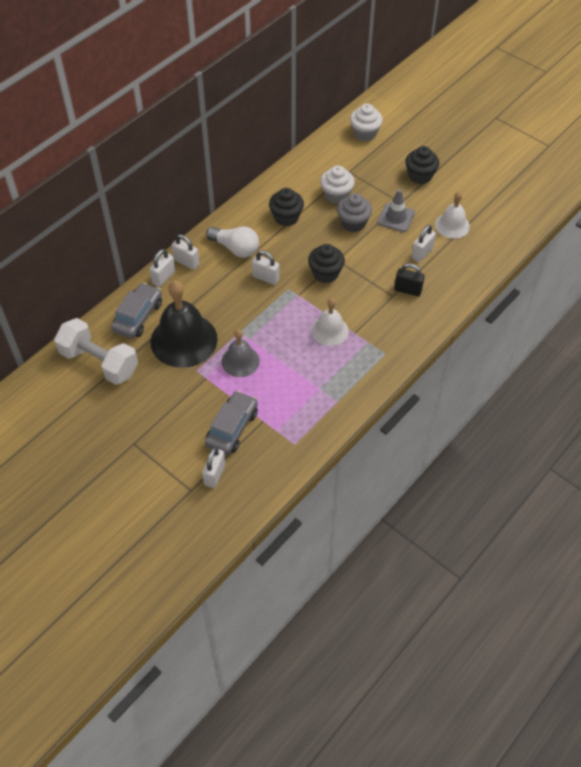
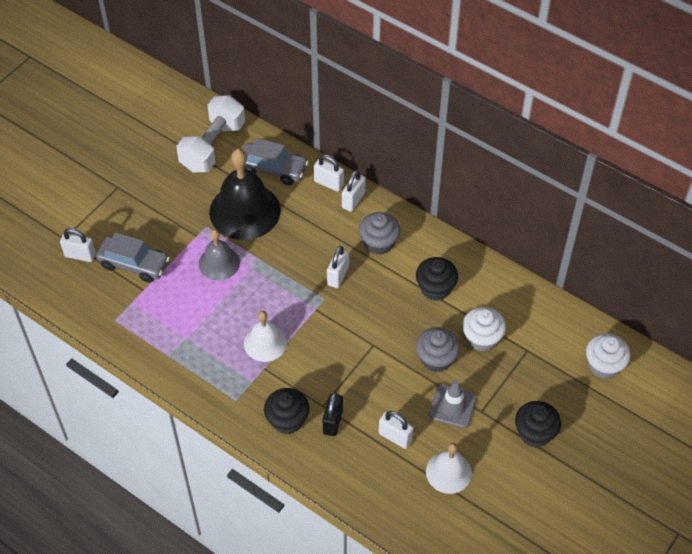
camera: 85 degrees right, 0 degrees up
(235, 248) = (379, 243): white light bulb -> grey cupcake
(325, 273) = (350, 334): black cupcake -> black cupcake (287, 420)

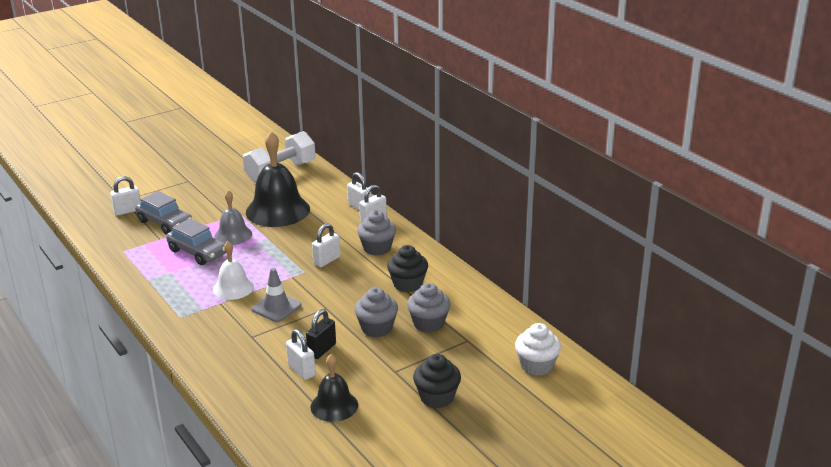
camera: 20 degrees right, 25 degrees down
(80, 255) = (128, 211): white padlock -> white padlock turned 60 degrees counterclockwise
(273, 169) = (320, 192): grey car -> grey car (197, 252)
(287, 420) = (214, 339): black cupcake -> none
(333, 422) = (253, 348): black padlock -> black padlock (322, 350)
(448, 472) = (334, 405): white bell -> black bell
(452, 406) = (370, 362): grey traffic cone -> grey traffic cone (276, 307)
(482, 338) = (428, 323): white cupcake -> grey cupcake

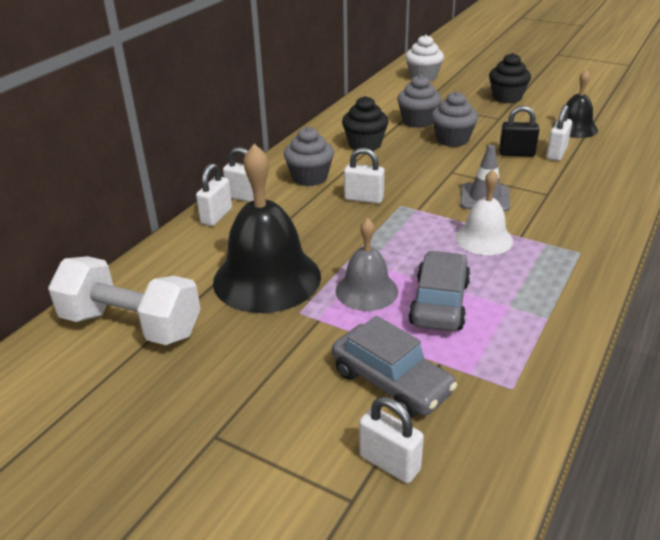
camera: 115 degrees left, 5 degrees up
(165, 223) = (391, 382): grey car -> grey car turned 120 degrees clockwise

